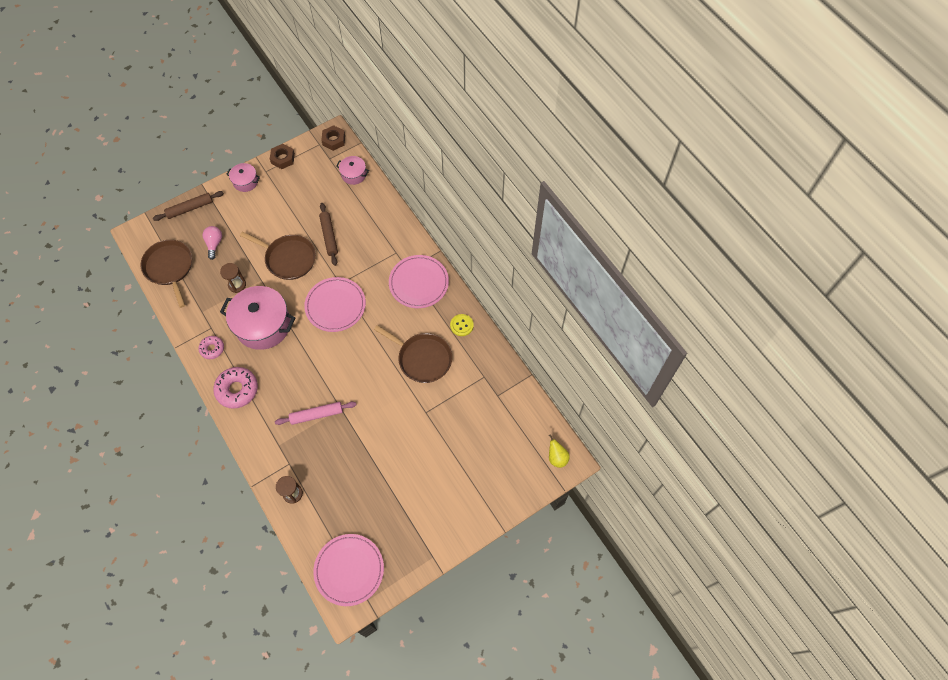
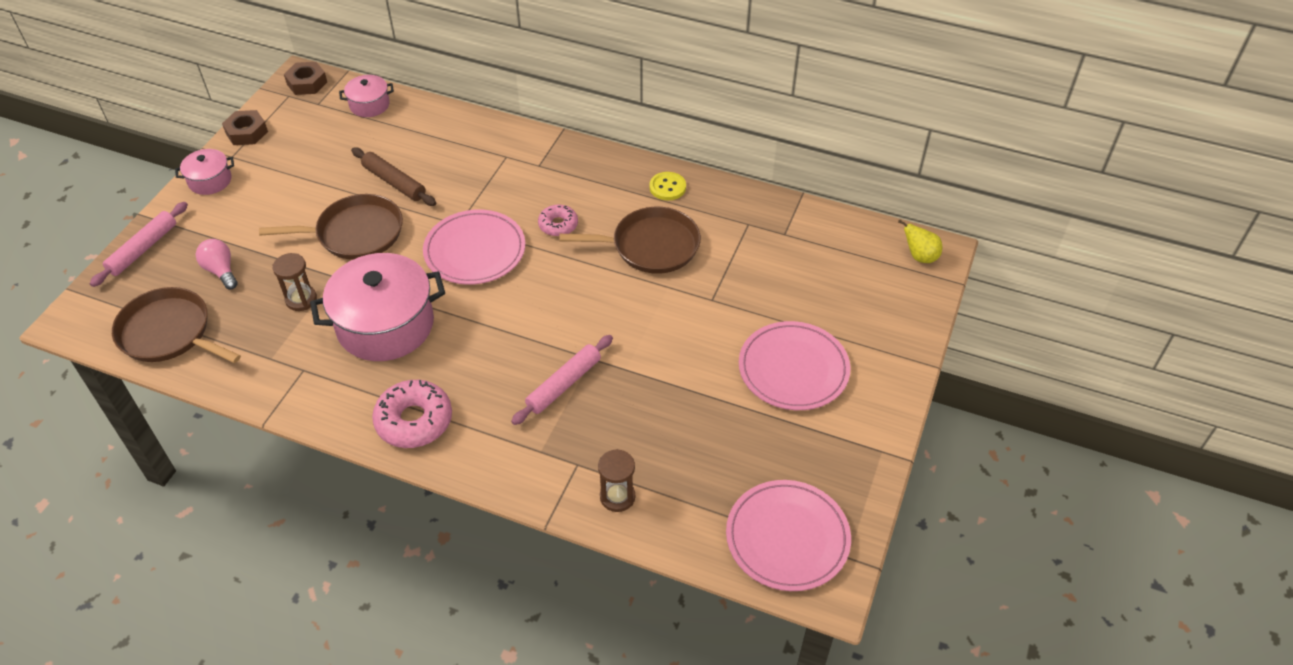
camera: 35 degrees left, 15 degrees down
(190, 208) = (143, 249): brown rolling pin -> pink rolling pin
(212, 349) = (328, 393): pink donut -> pink donut (558, 225)
(419, 283) = (568, 172): pink plate -> pink plate (793, 369)

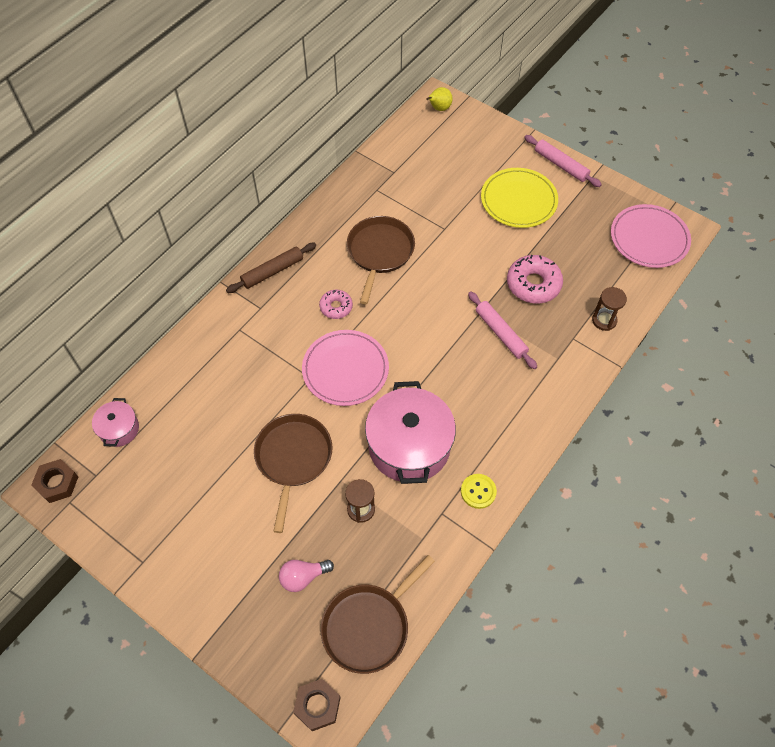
camera: 75 degrees left, 10 degrees up
(143, 249) = (248, 651): pink rolling pin -> pink rolling pin (561, 165)
(210, 181) = (171, 584): pink pot -> none
(246, 132) = (110, 546): brown nut -> brown nut (317, 706)
(394, 182) = (238, 420): brown rolling pin -> brown rolling pin (272, 271)
(414, 421) = (513, 436): pink donut -> pink donut (533, 284)
(667, 187) = (320, 228): yellow button -> yellow button (478, 491)
(793, 369) = (518, 200): pink plate -> yellow plate

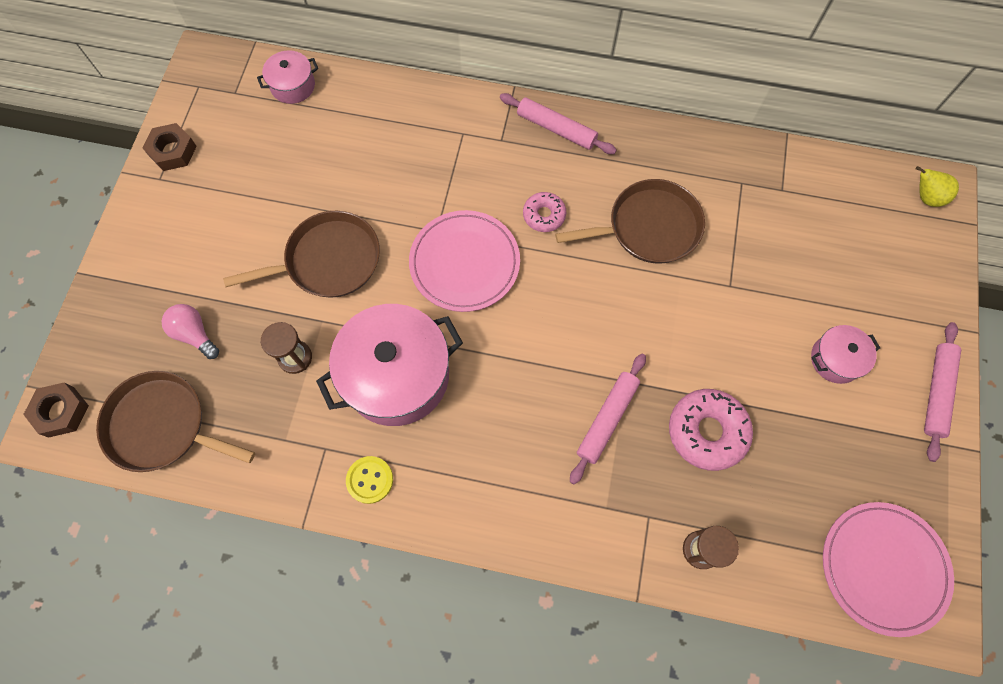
camera: 65 degrees right, 10 degrees up
(57, 483) = (213, 66): brown nut -> brown nut (173, 151)
(272, 271) = (556, 129): brown rolling pin -> pink rolling pin
(518, 200) = (835, 359): yellow plate -> pink pot

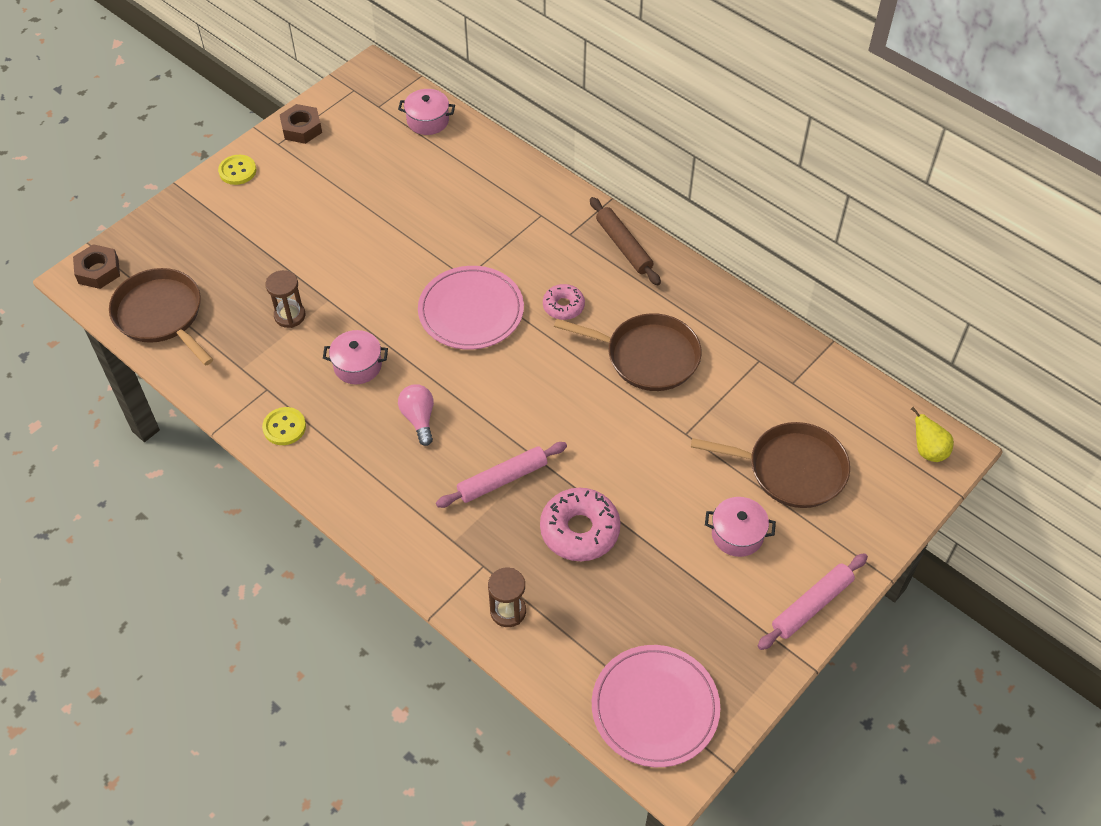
camera: 30 degrees right, 15 degrees down
(137, 228) = (237, 171): none -> yellow button
(195, 334) = (228, 264): pink light bulb -> pink light bulb (419, 419)
(328, 261) = (364, 259): brown pan -> brown pan (791, 469)
(397, 375) = (357, 365): pink pot -> pink pot, size x0.49
(556, 129) = (623, 246): pink rolling pin -> brown rolling pin

